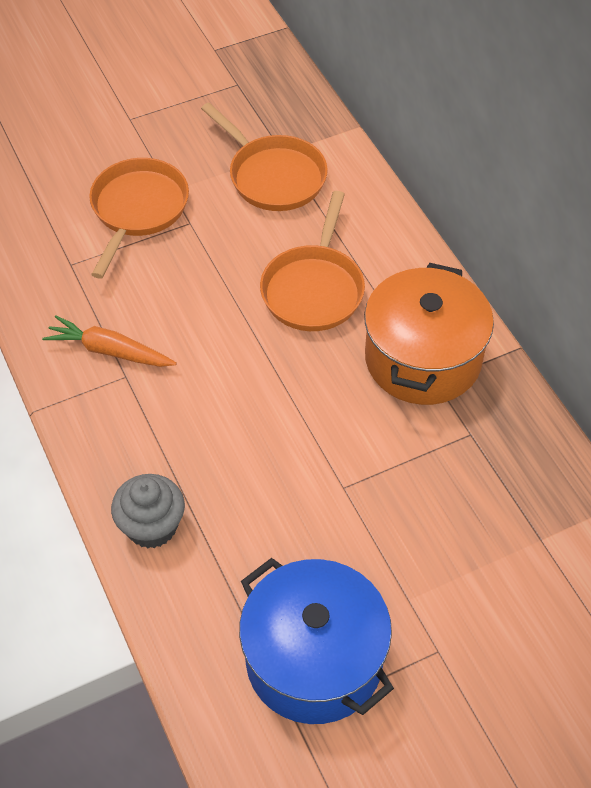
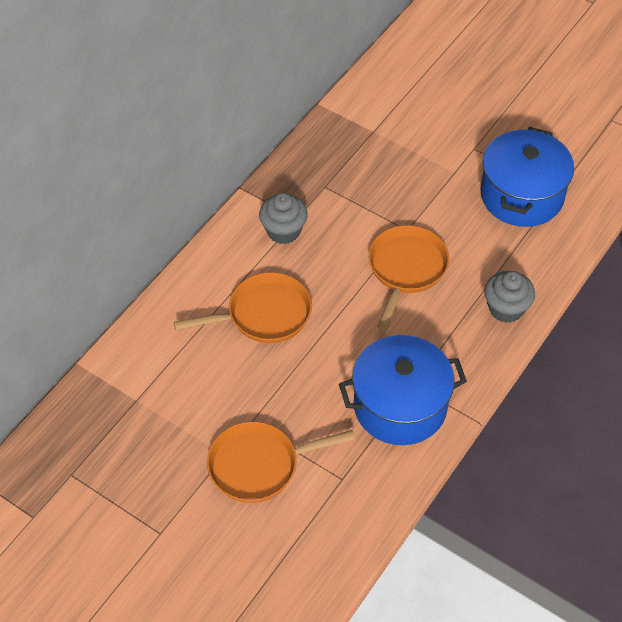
camera: 120 degrees left, 0 degrees up
(109, 351) = (400, 406): orange carrot -> blue pot
(273, 176) = (167, 393): orange pan -> orange pan (406, 269)
(423, 359) = (283, 231): orange pot -> grey cupcake

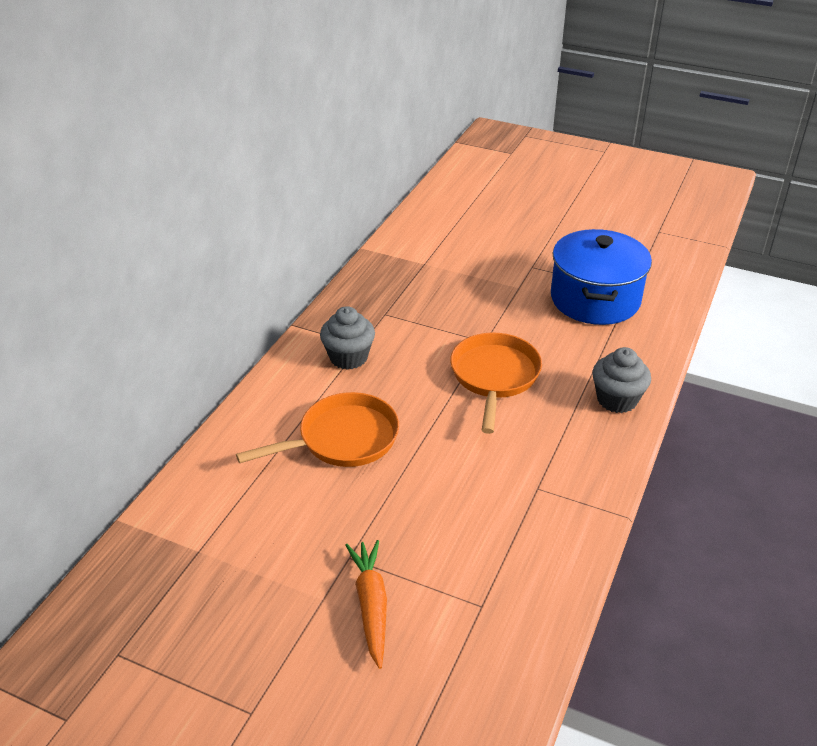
camera: 10 degrees left, 15 degrees down
(259, 465) = (371, 605): orange pan -> orange carrot
(400, 406) = (529, 513): blue pot -> none

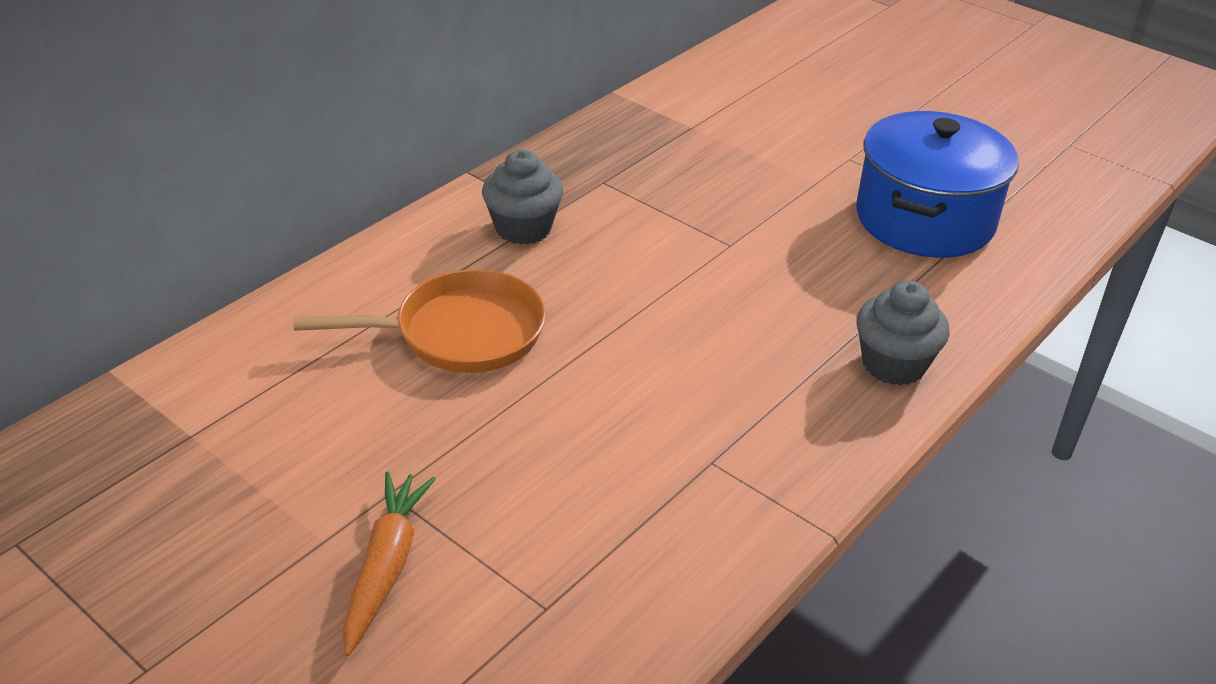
camera: 15 degrees right, 0 degrees up
(494, 377) = (720, 295): orange pan -> none

